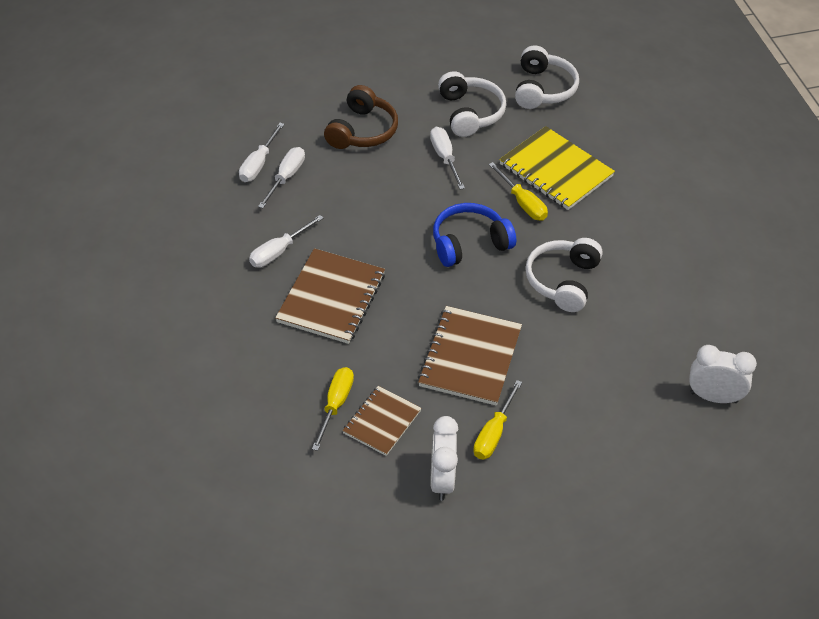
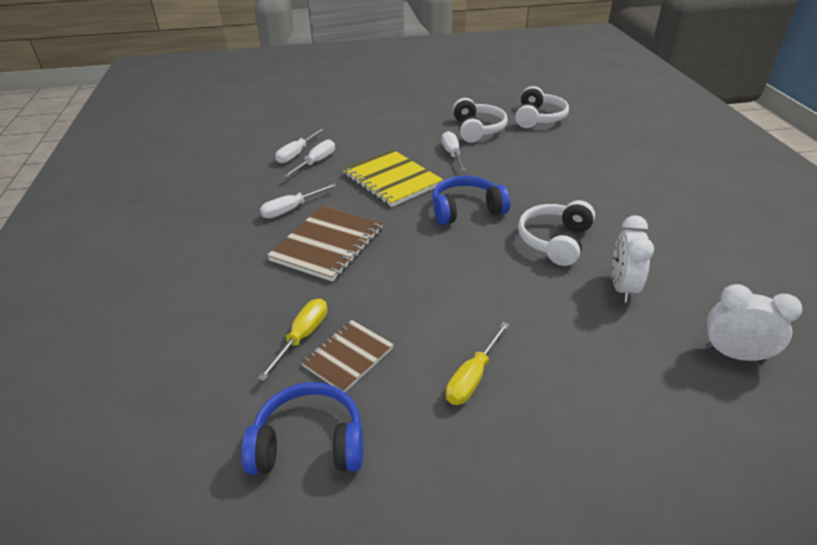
camera: 10 degrees right, 10 degrees down
(362, 131) = (387, 137): brown headphones -> none
(368, 499) = (309, 443): none -> blue headphones
(441, 480) = (403, 427): white clock -> white clock (622, 288)
(470, 357) = (455, 300): brown notebook -> none
(522, 203) = (518, 184): yellow screwdriver -> none
(556, 170) = (549, 164): yellow notebook -> yellow notebook (392, 180)

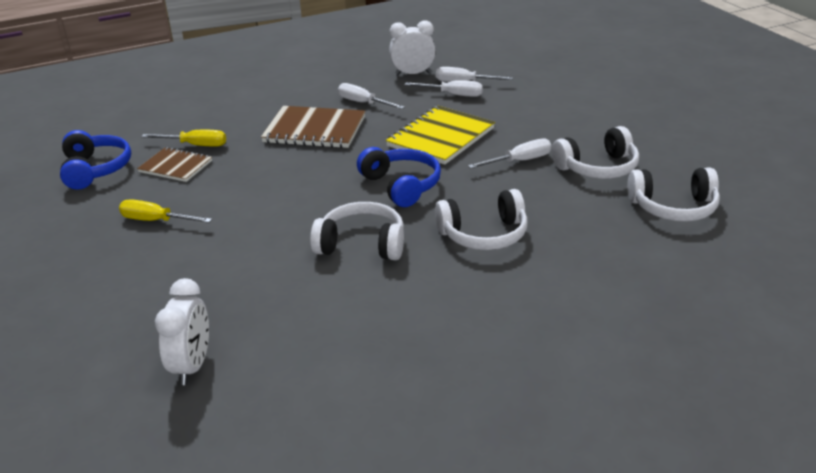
camera: 75 degrees right, 5 degrees down
(554, 185) = (484, 235): none -> white headphones
(622, 288) = (289, 292): white clock -> white clock (413, 74)

